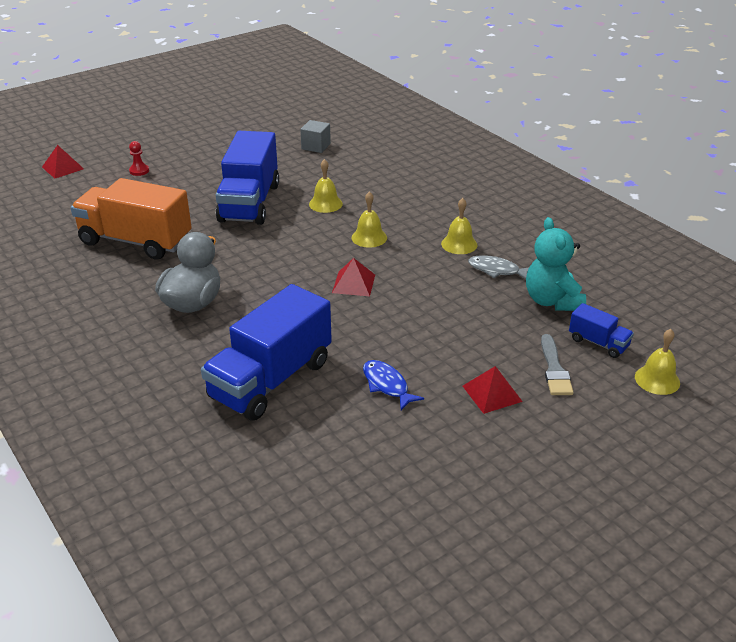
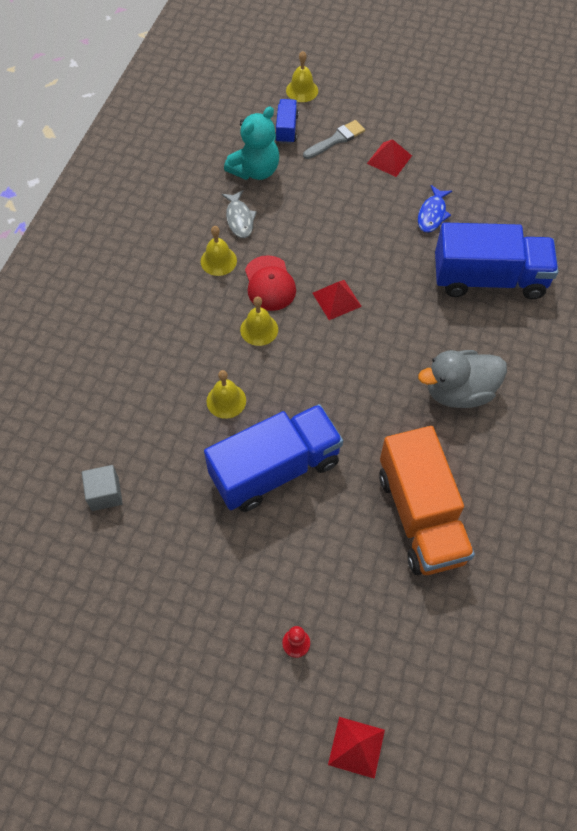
camera: 125 degrees left, 25 degrees up
(408, 258) = (269, 283): none -> red cap

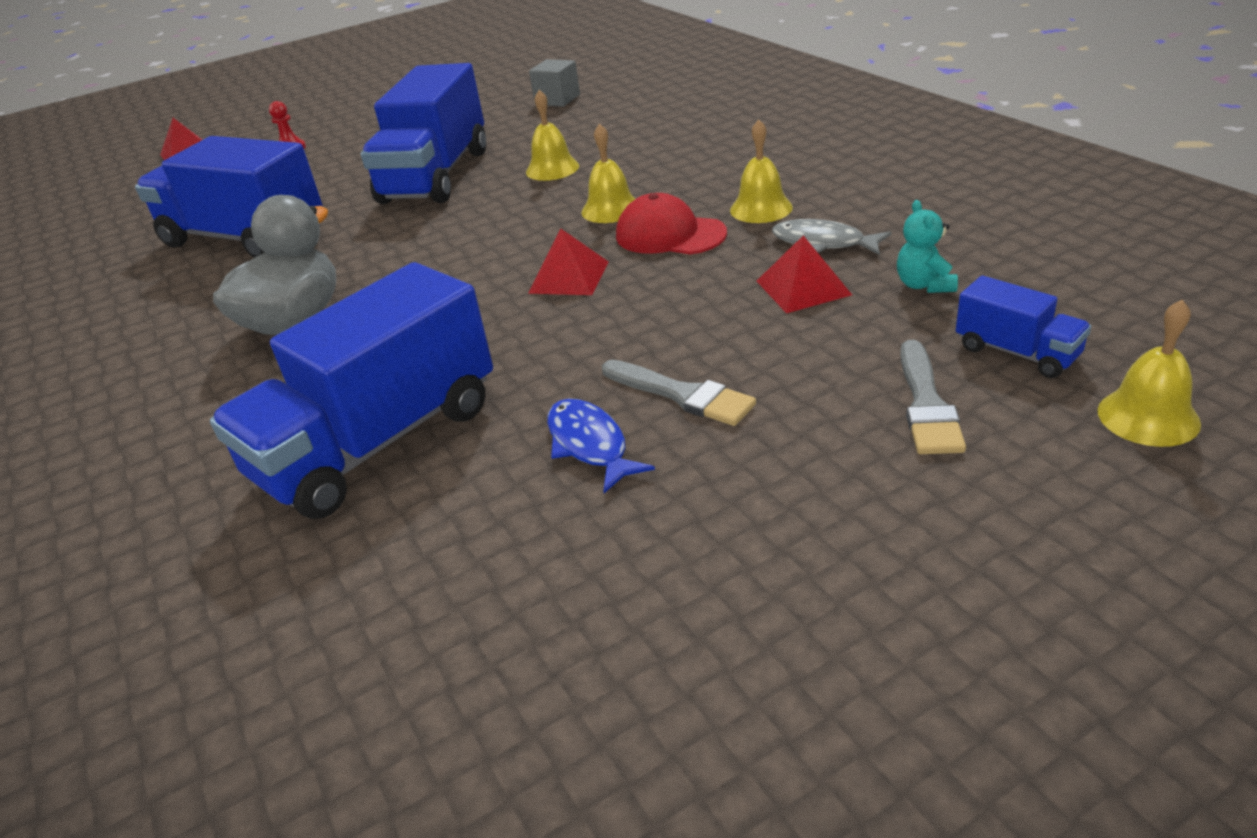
camera: 135 degrees right, 25 degrees down
(255, 170) = (924, 285): turquoise teddy bear -> turquoise teddy bear, size x0.53
(385, 205) = (682, 395): none -> grey brush
(389, 159) = (795, 455): red pyramid -> red pyramid (803, 288)
(421, 516) = (245, 238): orange truck -> blue truck

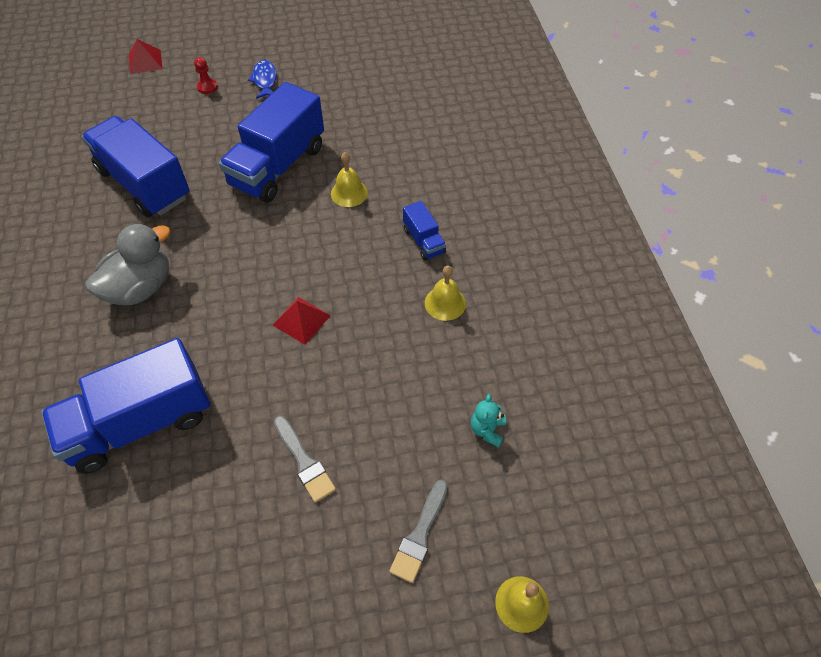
camera: 15 degrees right, 20 degrees up
(557, 99) = (394, 104): grey cube -> none
(590, 445) = (239, 479): blue fish -> blue fish (265, 80)
(610, 209) = (360, 258): yellow bell -> none
(670, 235) = (378, 304): red cap -> none
(803, 288) = (420, 397): red pyramid -> none
(823, 243) = (458, 358): grey fish -> none
(1016, 352) = (494, 516): blue truck -> blue truck (423, 241)

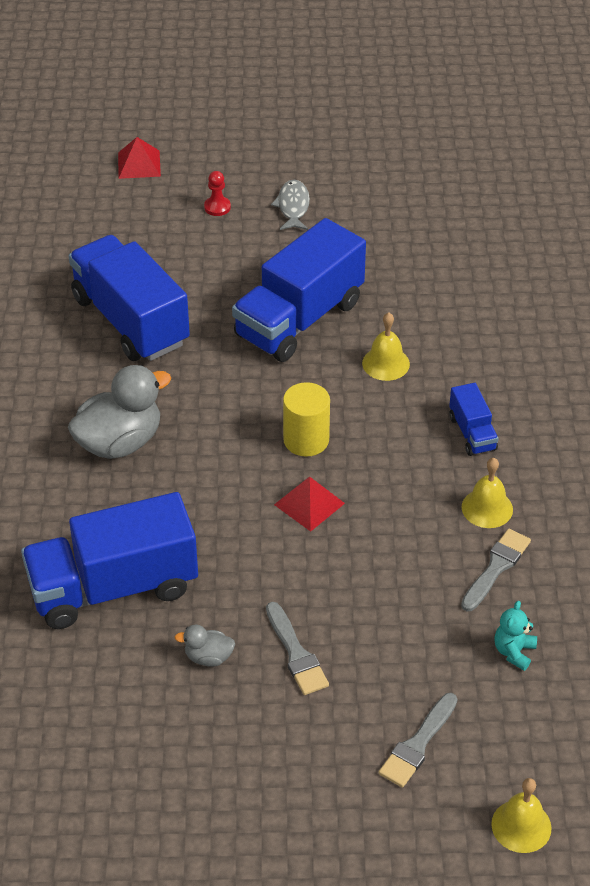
camera: 10 degrees right, 10 degrees down
(228, 478) = (208, 657): none -> grey duck
(265, 80) = (293, 207): blue fish -> grey fish
(293, 265) = (306, 440): none -> yellow cylinder
(460, 354) = (496, 567): none -> grey brush

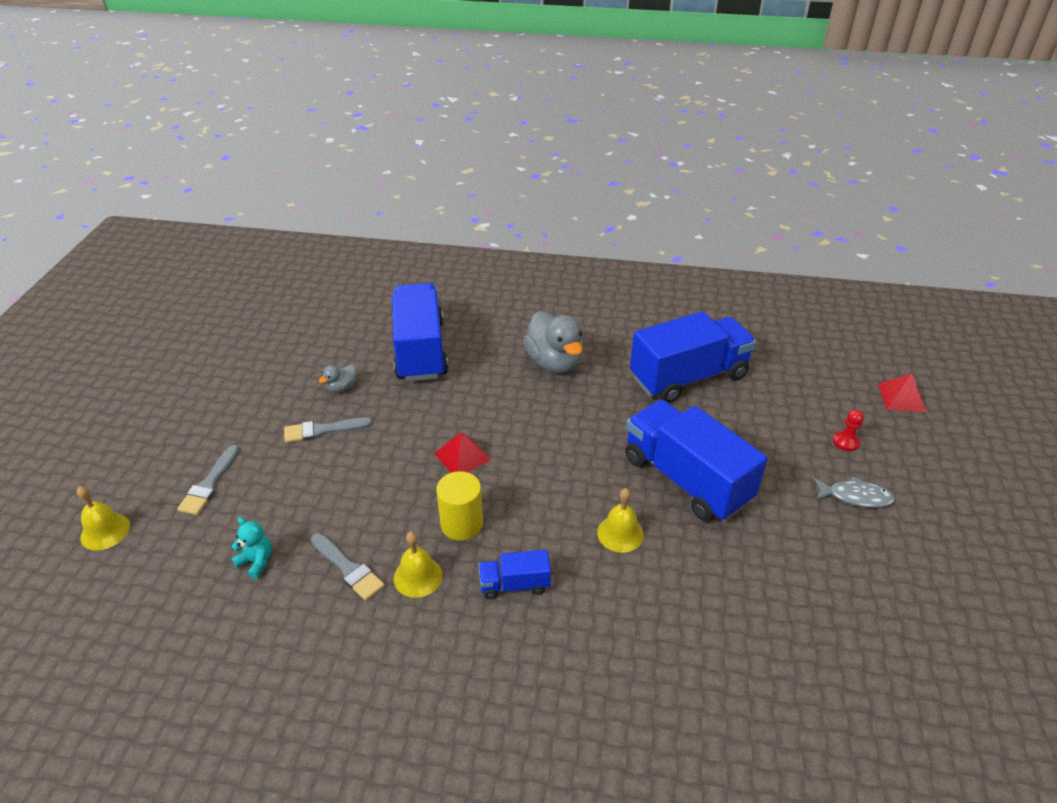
camera: 100 degrees right, 5 degrees down
(208, 657) = (342, 387): grey duck -> grey duck turned 150 degrees counterclockwise
(306, 440) = (533, 464): yellow cylinder -> yellow cylinder (461, 524)
(417, 744) = (209, 484): grey brush -> grey brush turned 120 degrees counterclockwise

